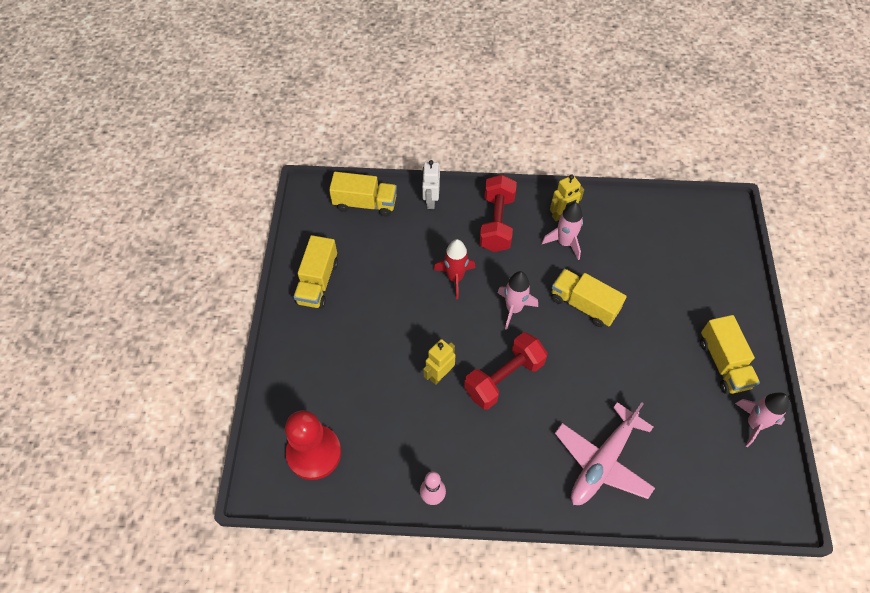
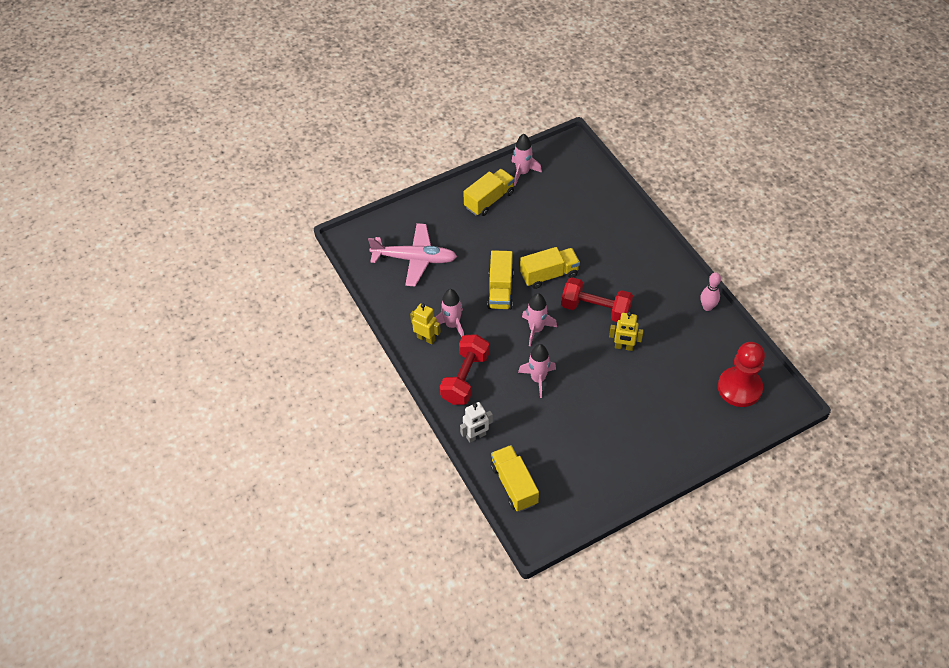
camera: 120 degrees left, 5 degrees down
(318, 282) = (614, 471): yellow truck -> yellow truck (549, 275)
(455, 278) = (538, 379): red rocket -> pink rocket
(497, 223) = (465, 378): red dumbbell -> red dumbbell turned 45 degrees counterclockwise
(603, 461) = (609, 234): pink plane -> pink plane (414, 259)

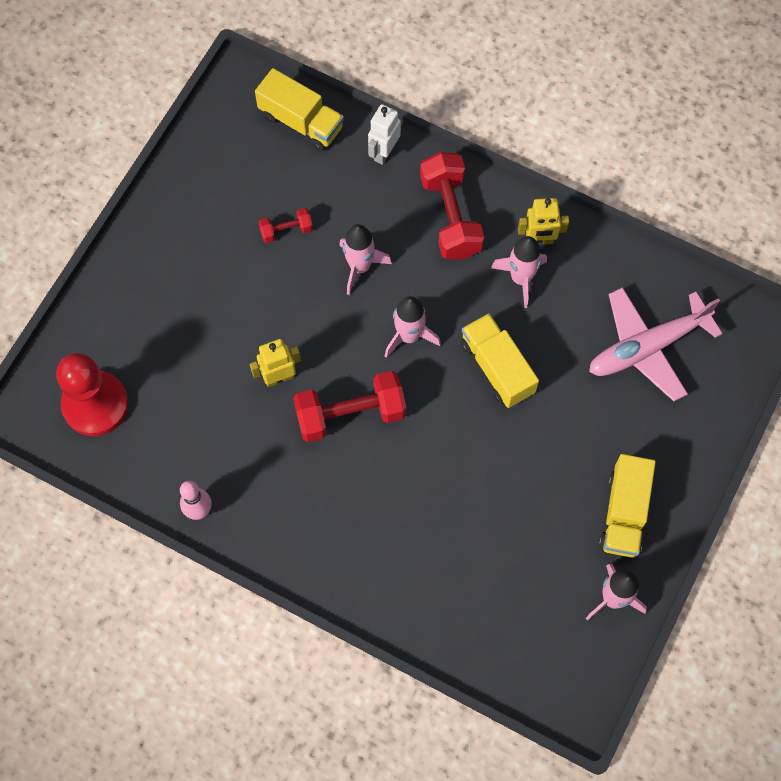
camera: 145 degrees right, 15 degrees up
(549, 275) = (448, 433): yellow truck -> none
(567, 423) = (286, 230): none -> red dumbbell

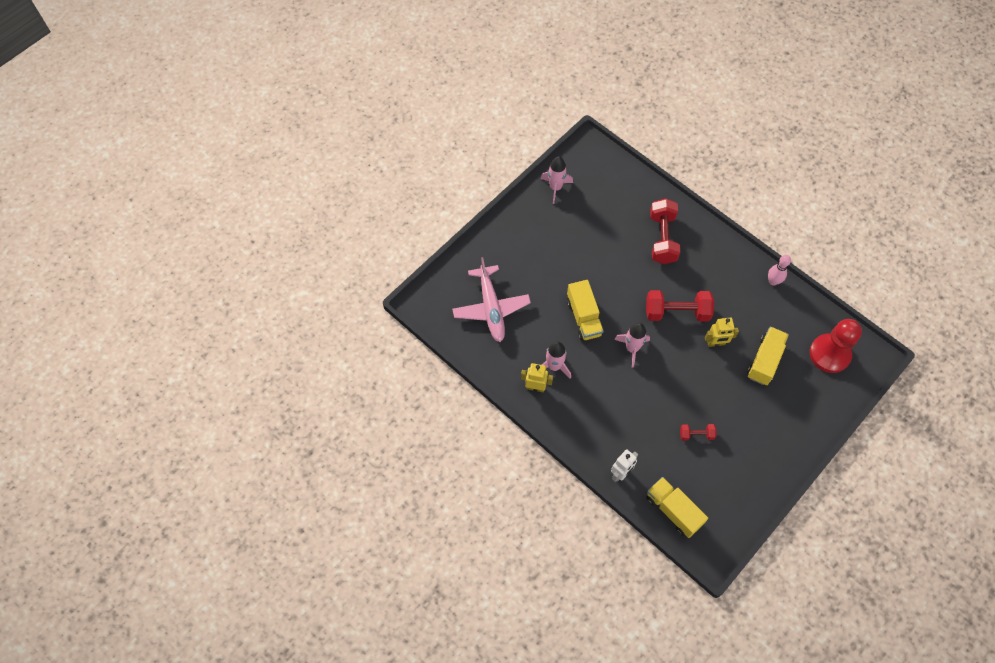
camera: 165 degrees left, 5 degrees down
(360, 267) = (653, 398): pink rocket -> none
(450, 216) = (587, 417): red dumbbell -> red dumbbell (662, 238)
(624, 513) = (536, 225): yellow truck -> yellow truck (765, 361)
(648, 347) = (491, 307): pink plane -> pink plane turned 90 degrees clockwise

